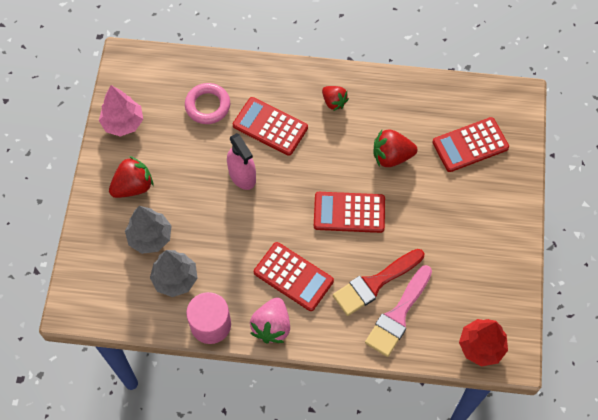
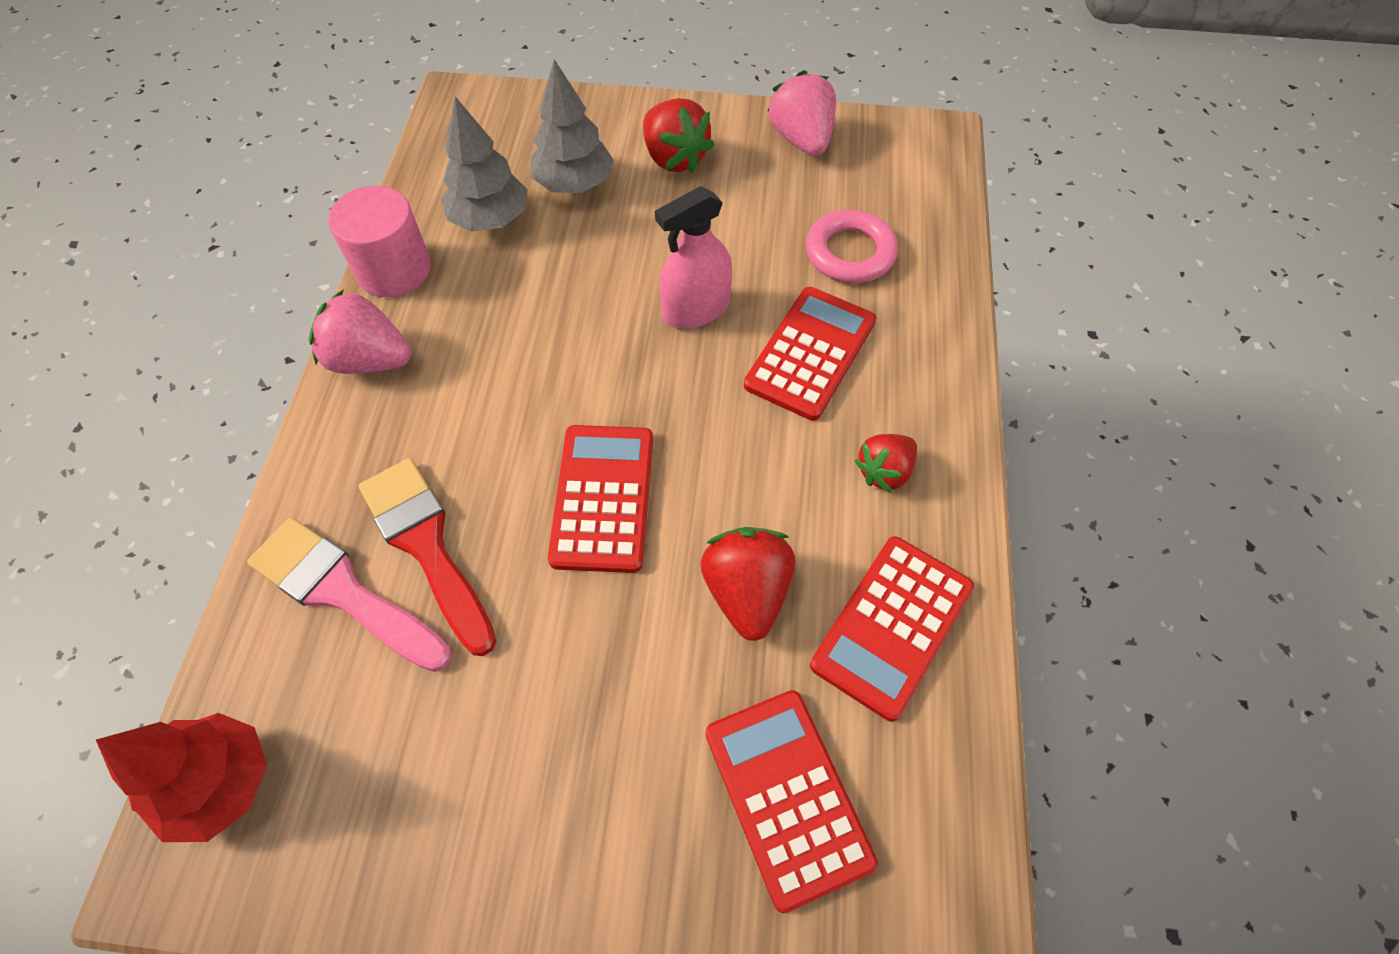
camera: 90 degrees right, 5 degrees down
(123, 123) = (801, 140): pink tree -> pink strawberry
(293, 276) = (467, 395): red calculator -> red calculator (892, 626)

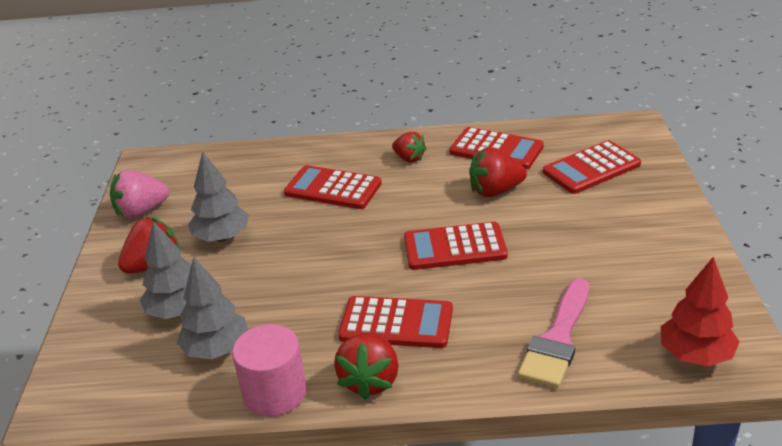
camera: 95 degrees left, 25 degrees down
(369, 360) = (370, 380): pink strawberry -> red strawberry
(426, 545) = (511, 311): red brush -> none
(460, 399) = (396, 323): none -> red calculator
(696, 309) = (303, 234): pink spray bottle -> none
(716, 221) = (222, 237): none -> grey tree
(850, 253) = (250, 183): pink ring -> none

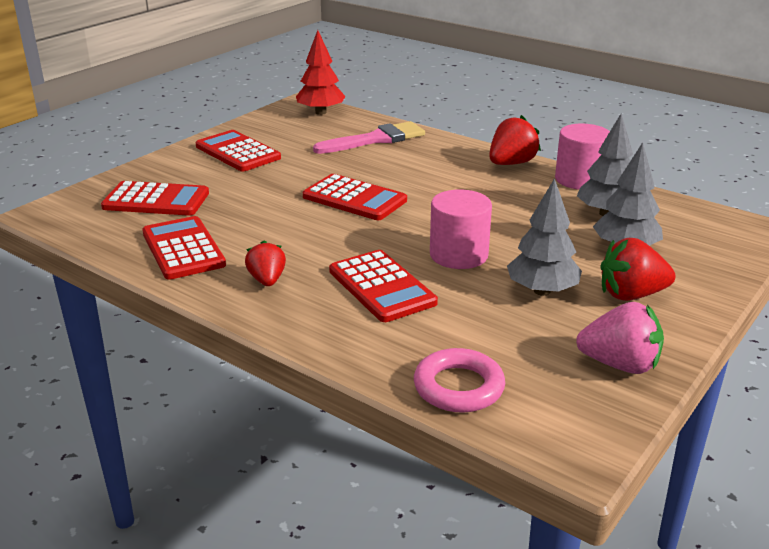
camera: 145 degrees left, 5 degrees down
(227, 160) = (458, 387): none -> pink ring
(308, 237) = (458, 255): none -> pink cylinder
(396, 323) = (460, 179): red calculator -> red calculator (237, 152)
(495, 191) = (255, 218): red strawberry -> none

